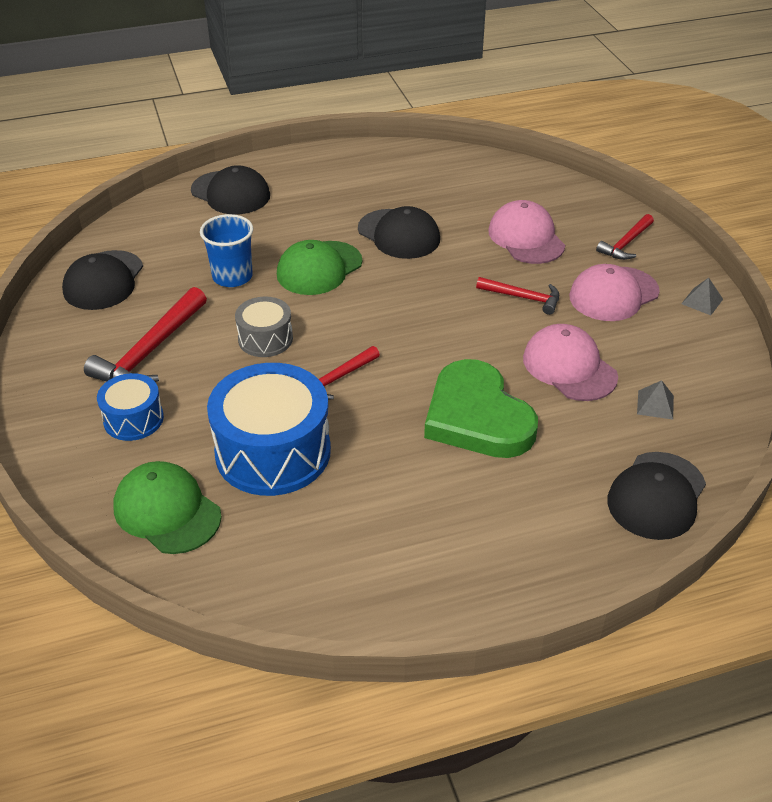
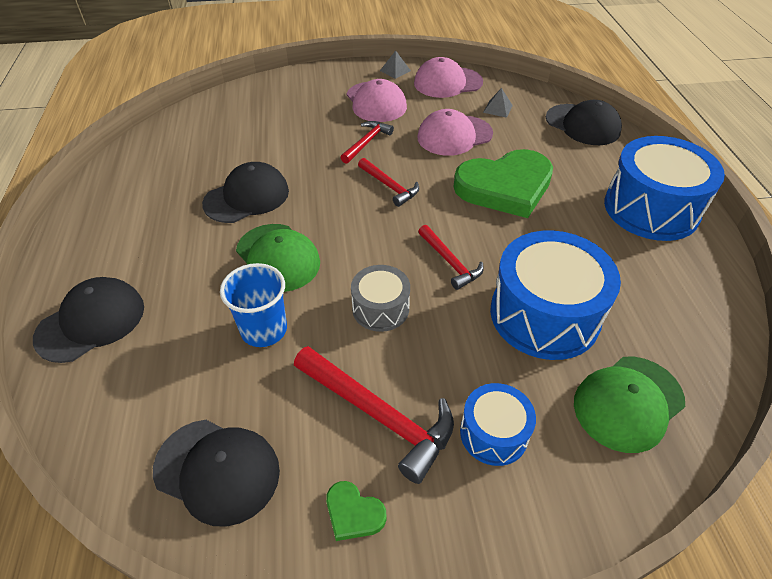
camera: 80 degrees left, 5 degrees up
(68, 349) = (353, 513): none -> green heart
(478, 559) = (651, 209): none -> blue drum
(526, 238) = (288, 128): pink cap -> pink cap (447, 83)
(626, 243) = (317, 86): red hammer -> red hammer (389, 186)

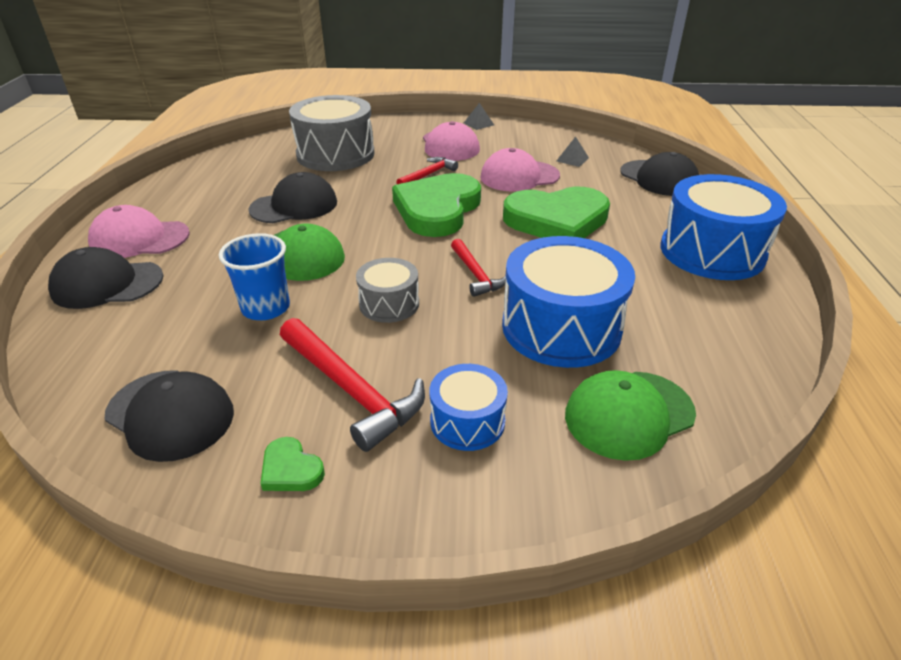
camera: 10 degrees right, 10 degrees down
(91, 322) = (107, 284): black cap -> black cap turned 150 degrees counterclockwise
(265, 125) = (335, 154): none -> grey drum
(389, 186) = (437, 209): red hammer -> green heart
(447, 83) = (528, 136): pink cap -> pink cap (139, 239)

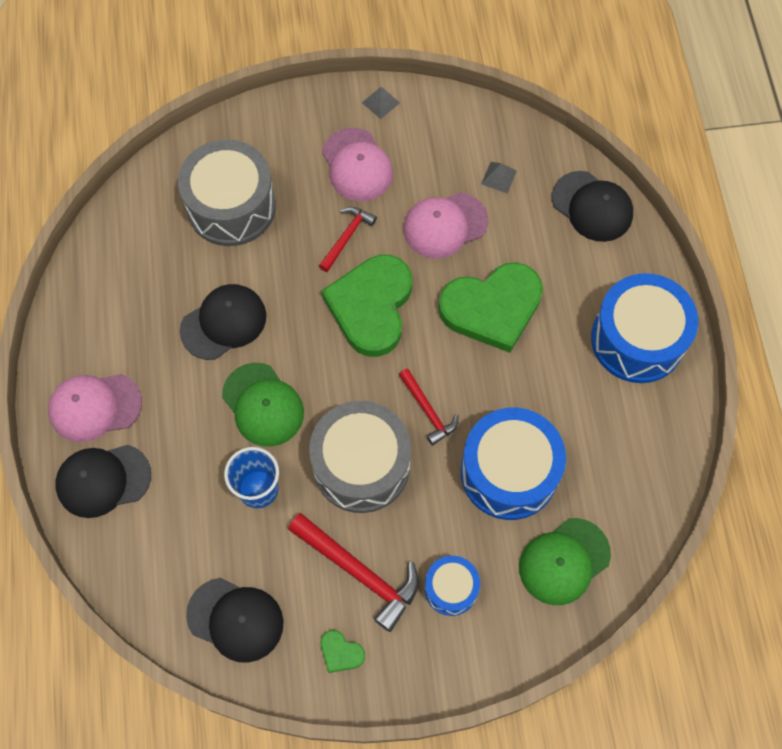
camera: 10 degrees left, 30 degrees up
(389, 304) = (361, 465): grey drum -> grey drum, size x1.88

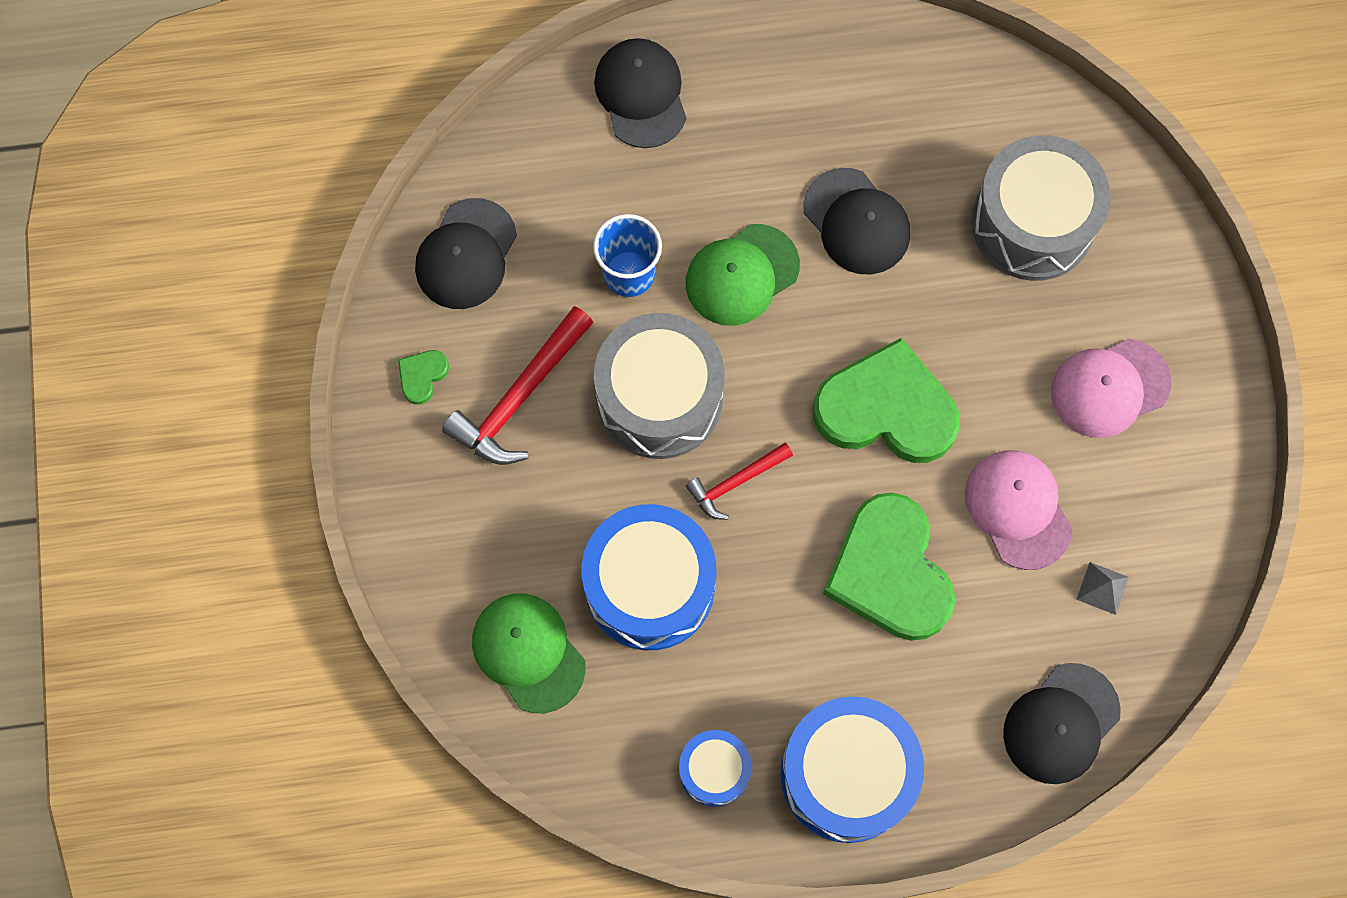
camera: 90 degrees right, 5 degrees up
(95, 407) = (737, 77): pink cap -> none
(346, 237) = (992, 375): red hammer -> none
(380, 102) = (1219, 420): grey pyramid -> none
(451, 588) = (496, 508): blue drum -> blue drum (714, 770)

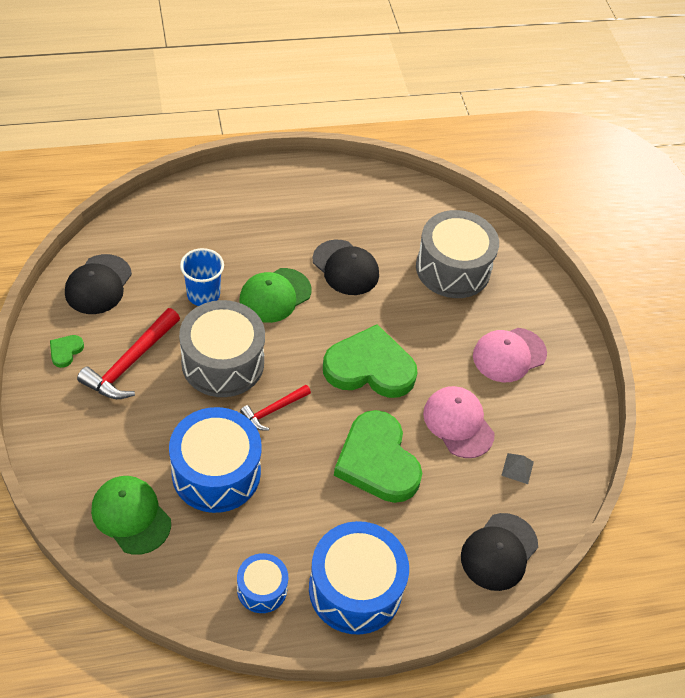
camera: 10 degrees left, 20 degrees down
(641, 94) = (211, 203): black cap -> none

